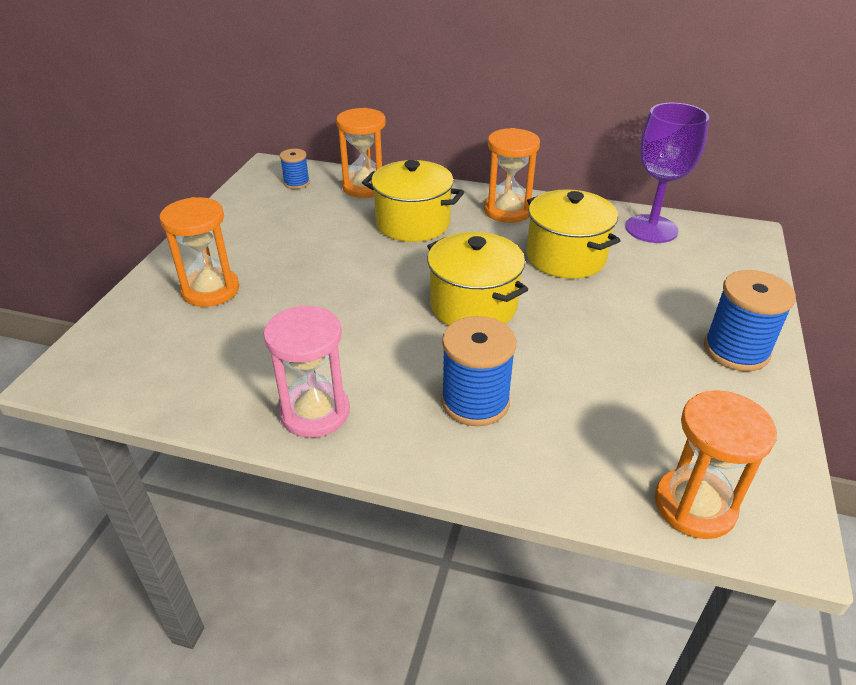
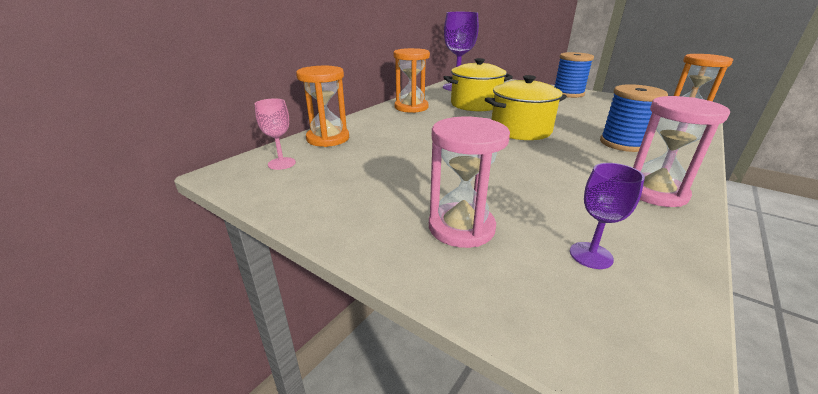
camera: 70 degrees left, 10 degrees down
(181, 358) = (591, 255): none -> purple goblet
(210, 290) = (461, 227): orange hourglass -> pink hourglass
(296, 183) = (281, 163): blue spool -> pink goblet
(413, 223) = (404, 131): yellow pot -> none

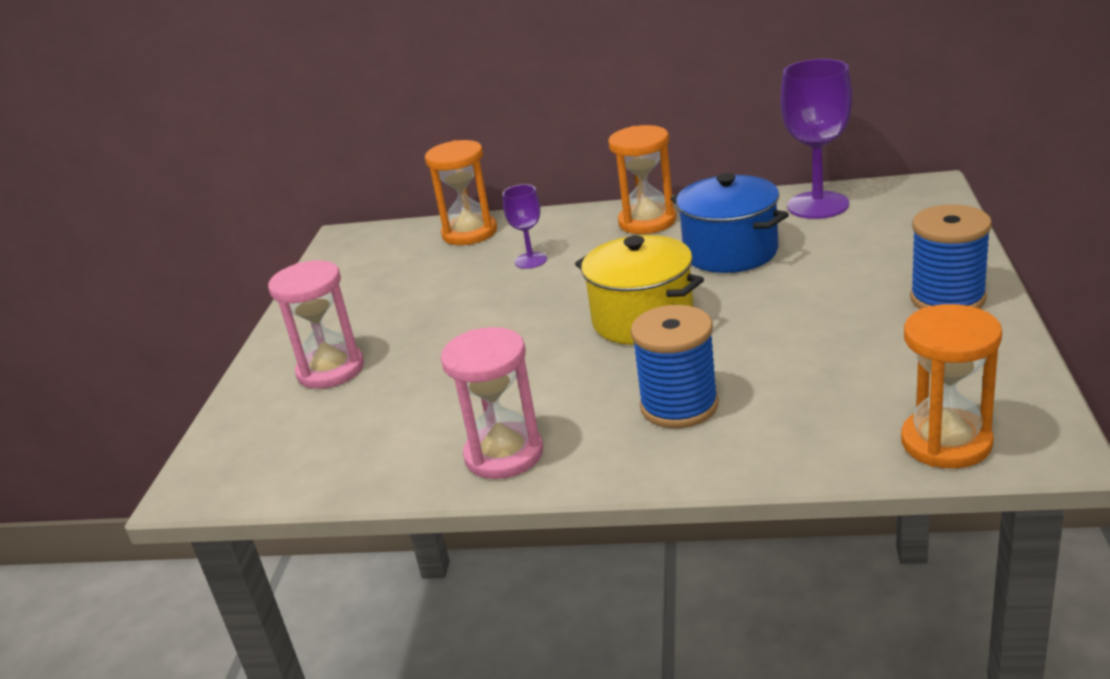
camera: 65 degrees right, 0 degrees up
(281, 163) = (385, 246): pink goblet -> none
(475, 104) = (730, 252): yellow pot -> blue pot
(591, 255) = (327, 440): purple goblet -> purple goblet (530, 260)

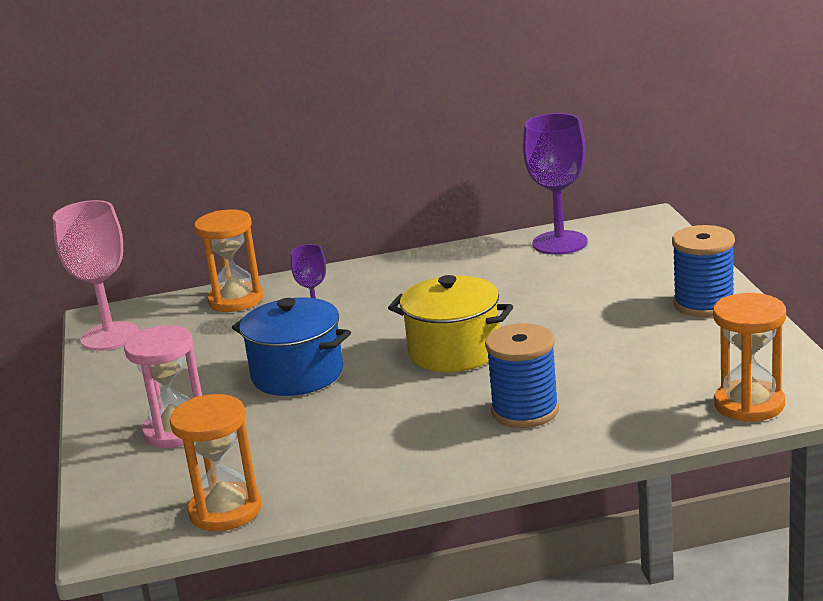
camera: 20 degrees left, 5 degrees down
(340, 257) = (110, 336): none -> pink goblet
(504, 454) = (393, 469): pink hourglass -> none
(647, 221) = (409, 272): orange hourglass -> orange hourglass (225, 511)
(730, 252) = (502, 289): blue pot -> blue pot (297, 374)

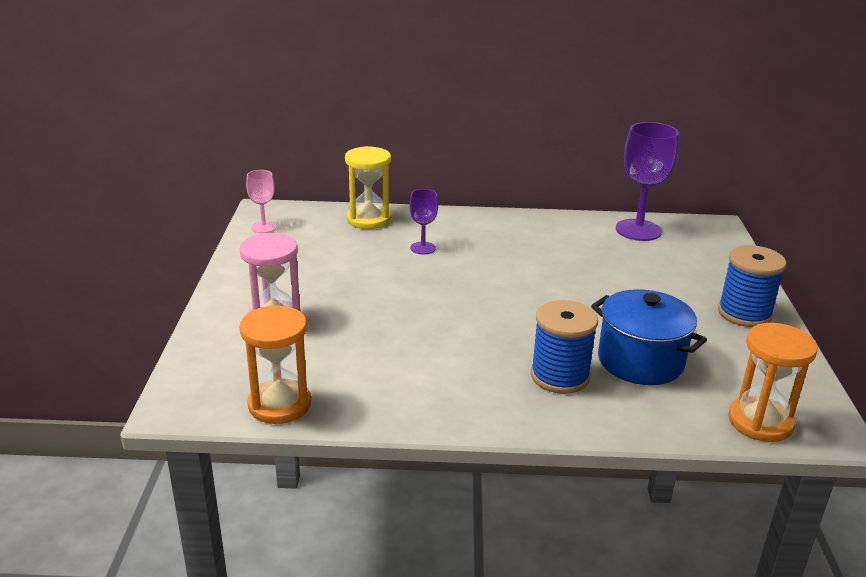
camera: 10 degrees right, 5 degrees up
(110, 336) = (263, 227): pink goblet -> pink goblet, size x0.53
(236, 300) = (368, 219): orange hourglass -> yellow hourglass
(297, 374) = (388, 294): blue pot -> blue pot (640, 361)
(454, 352) = (520, 306): yellow pot -> none

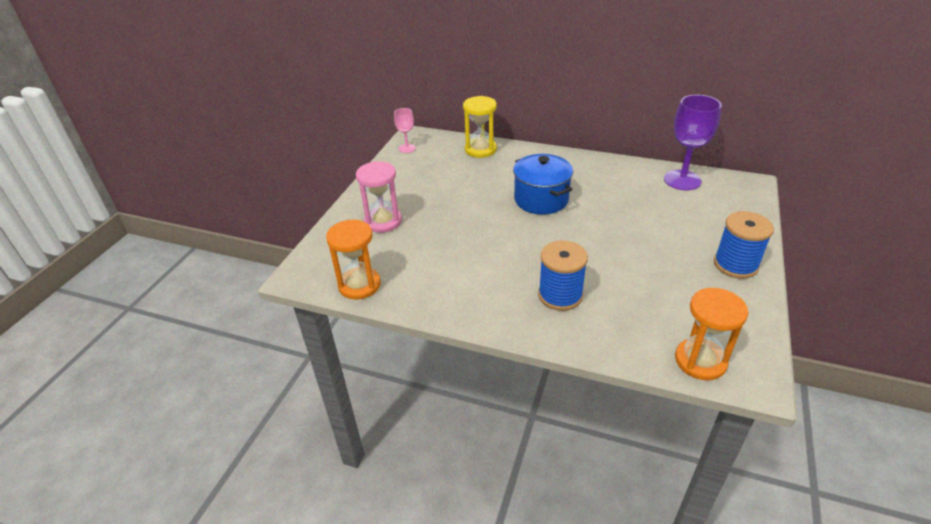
camera: 20 degrees right, 10 degrees up
(423, 248) = (508, 177): purple goblet -> none
(640, 361) = (628, 293): blue pot -> blue pot (541, 199)

